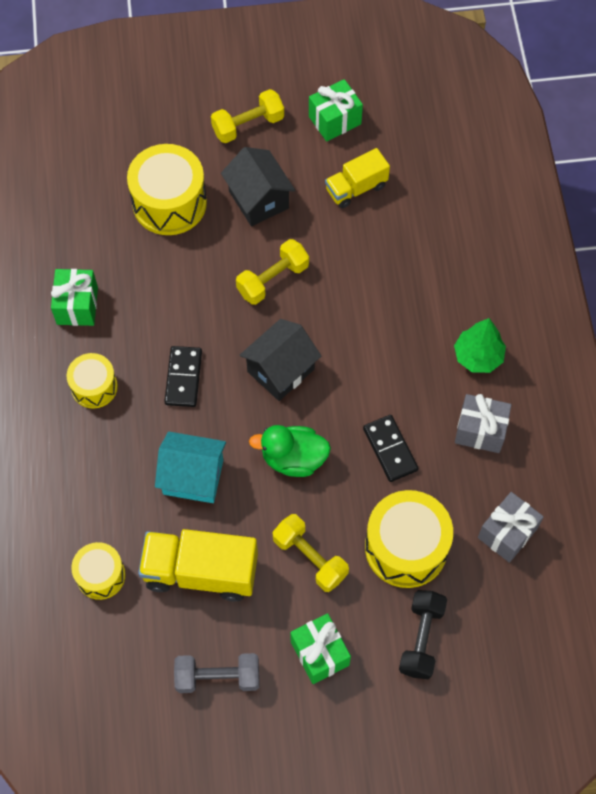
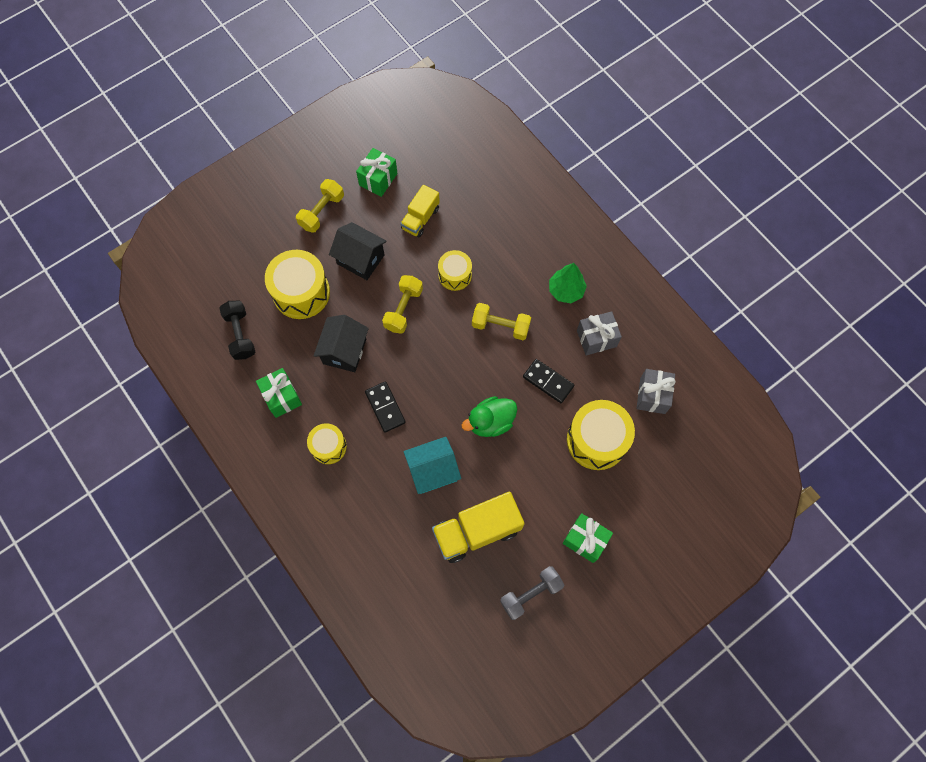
camera: 30 degrees left, 5 degrees up
(100, 575) = (413, 572): yellow drum -> yellow drum (455, 275)
(281, 370) = (446, 367): black house -> black house (344, 351)
(310, 558) = (541, 481): yellow dumbbell -> yellow dumbbell (500, 326)
(421, 638) = (641, 493): black dumbbell -> black dumbbell (240, 334)

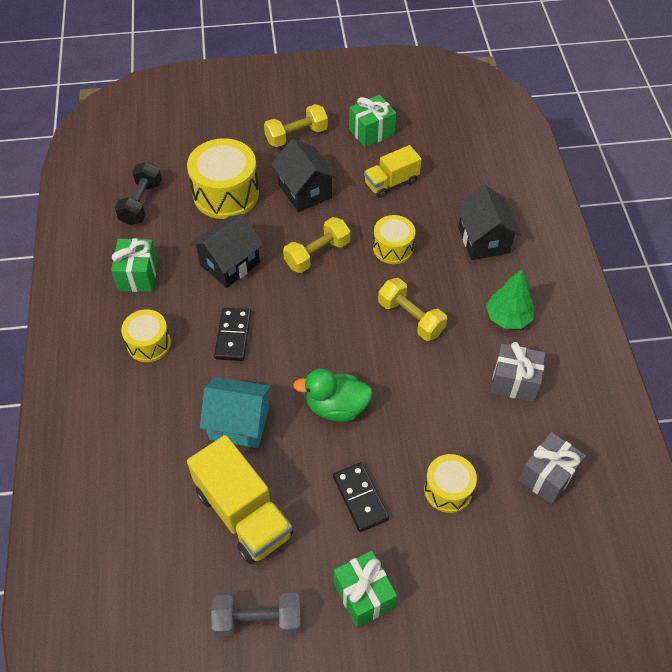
camera: 30 degrees right, 15 degrees down
(477, 531) = (243, 513): yellow truck -> yellow truck turned 135 degrees counterclockwise
(515, 235) = (483, 240): none -> black house
(548, 381) = (429, 398): black domino -> black domino (360, 498)
(596, 440) = (448, 490): yellow drum -> yellow drum, size x0.59

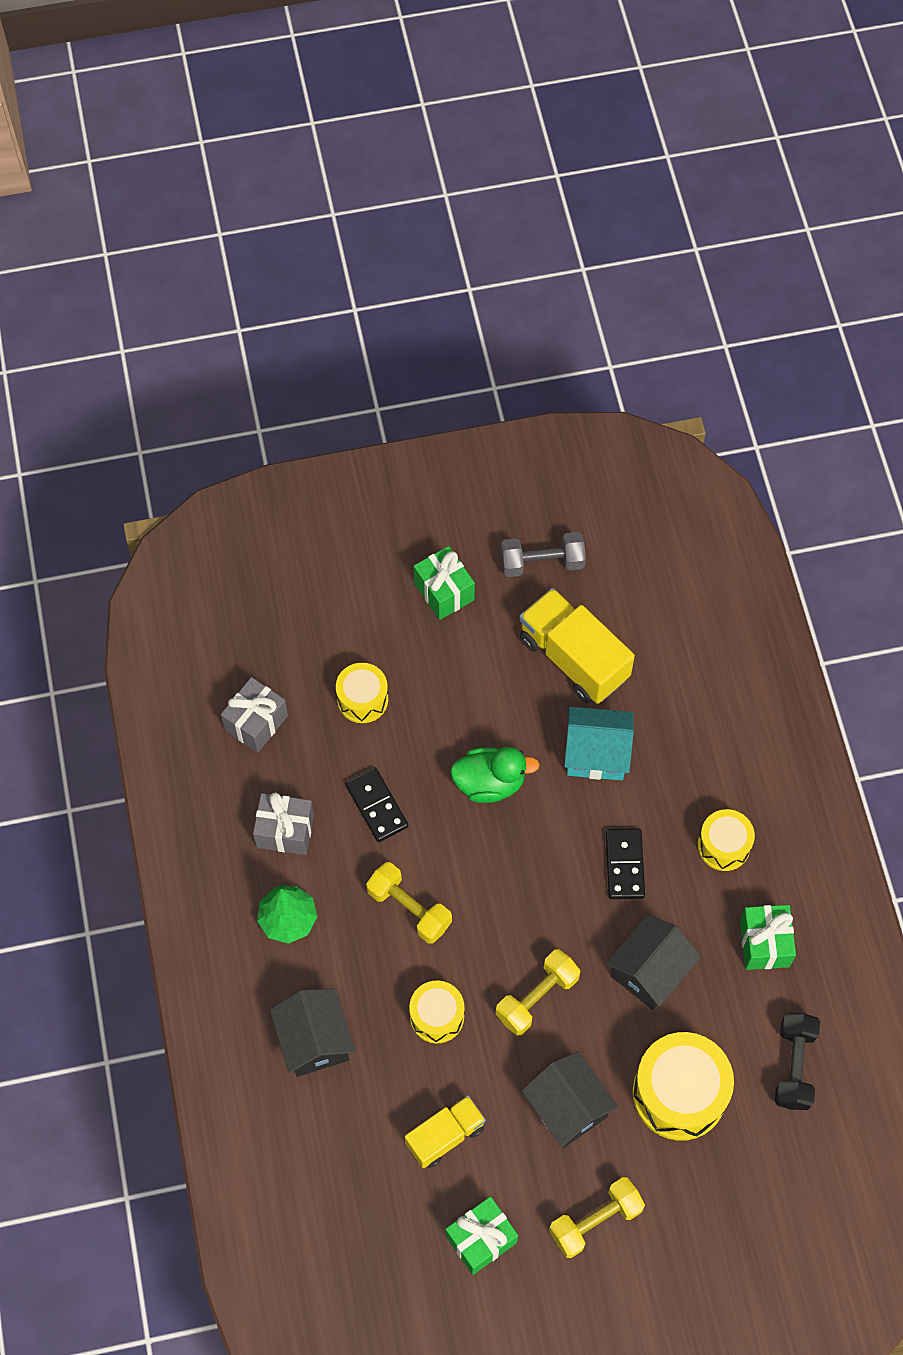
camera: 175 degrees right, 10 degrees up
(360, 498) = (454, 683): black domino -> black domino (376, 806)

